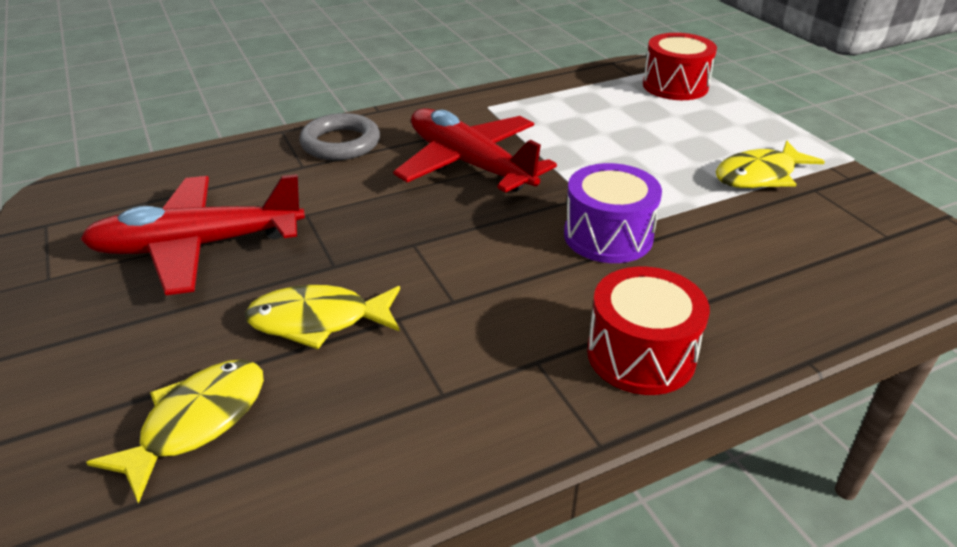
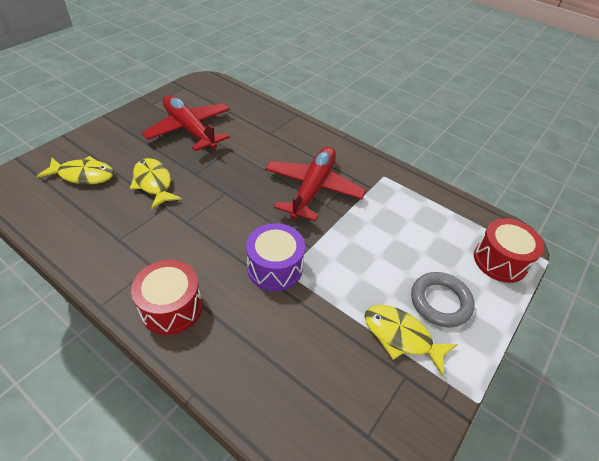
camera: 60 degrees right, 10 degrees up
(340, 143) = (300, 137): grey ring -> grey ring (440, 302)

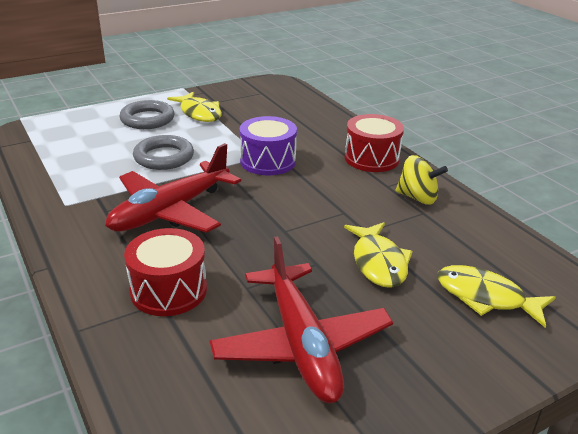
camera: 155 degrees left, 15 degrees down
(122, 257) = (417, 198): none -> yellow spinning top
(368, 244) = (164, 157): none -> grey ring
(500, 261) = (60, 126): red drum -> red drum (168, 290)

